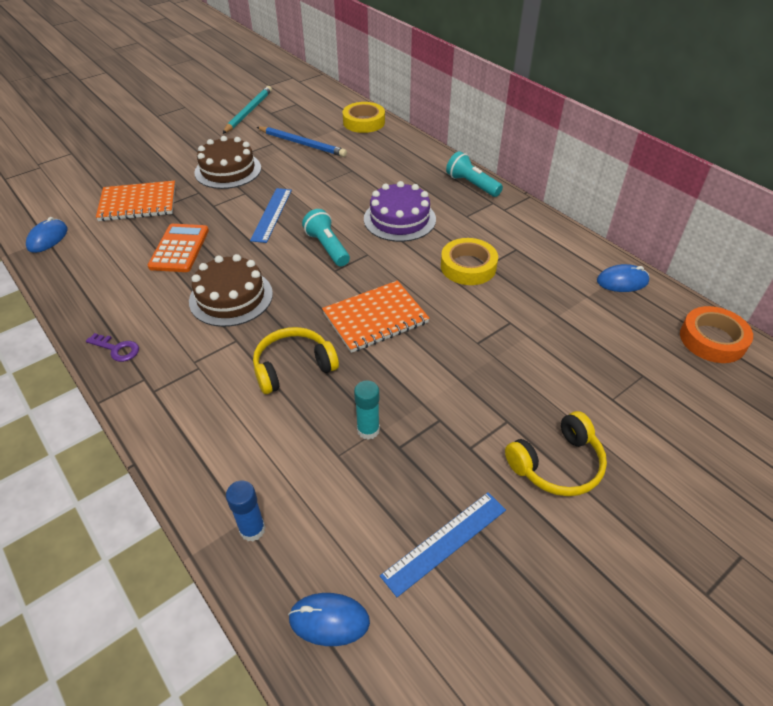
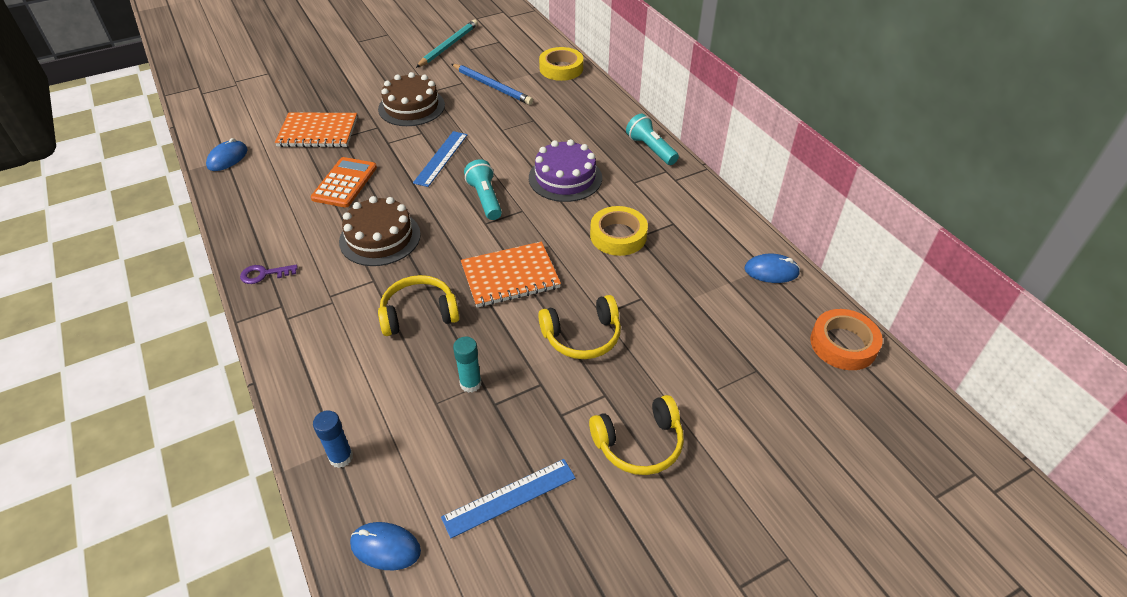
camera: 10 degrees right, 0 degrees up
(117, 349) = (264, 274): purple key -> purple key turned 135 degrees clockwise
(465, 366) = (582, 336): none -> yellow headphones

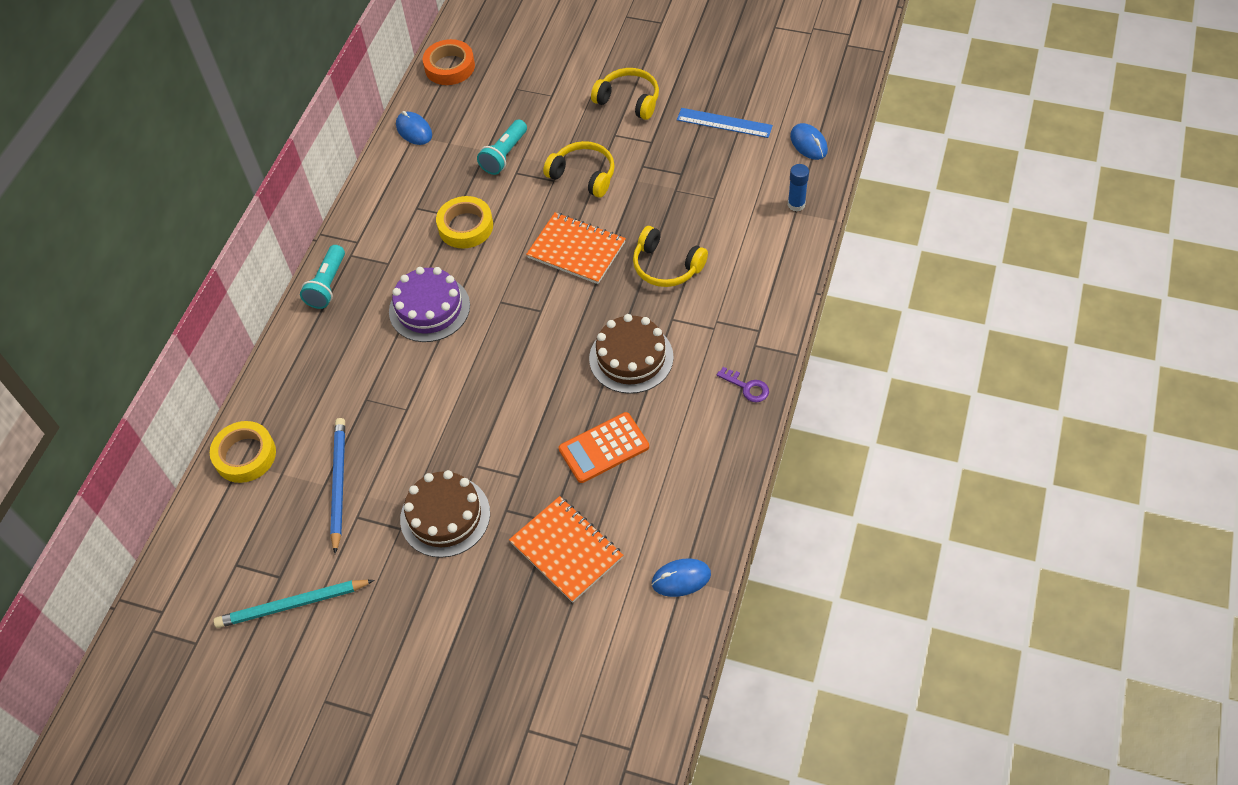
camera: 130 degrees left, 10 degrees up
(441, 158) = (496, 414): blue ruler -> none
(470, 384) = (682, 195): turquoise glue stick -> none
(485, 199) = (513, 335): turquoise flashlight -> turquoise flashlight (504, 155)

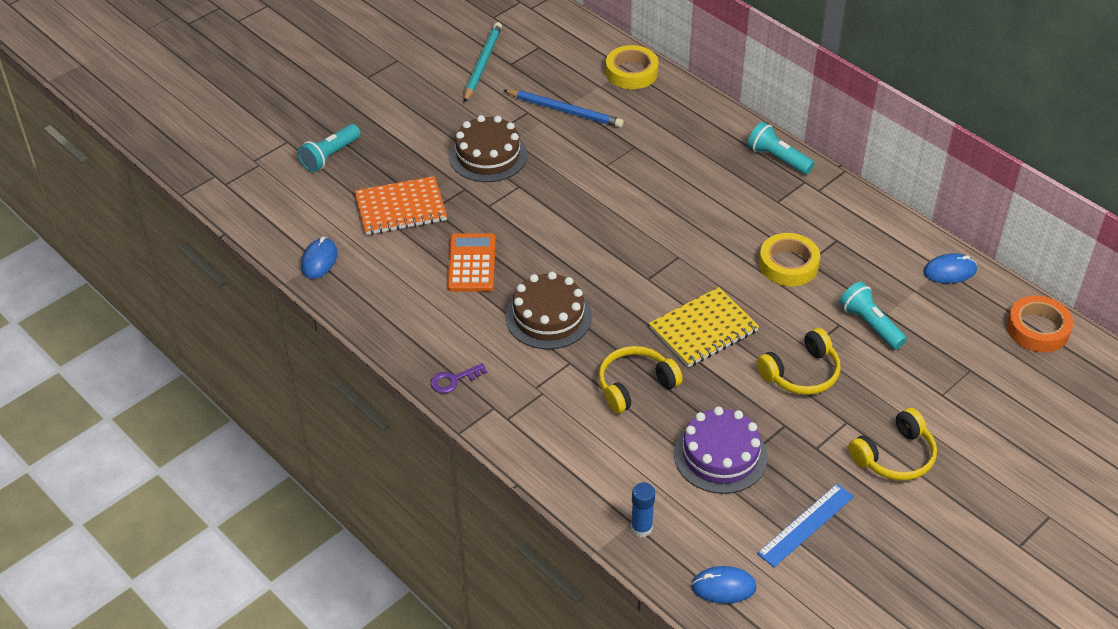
camera: 115 degrees right, 10 degrees down
(429, 308) = (704, 210): purple cake -> purple cake (720, 455)
(527, 668) = (330, 156): none -> turquoise flashlight
(576, 250) = (703, 329): orange notebook -> yellow notebook

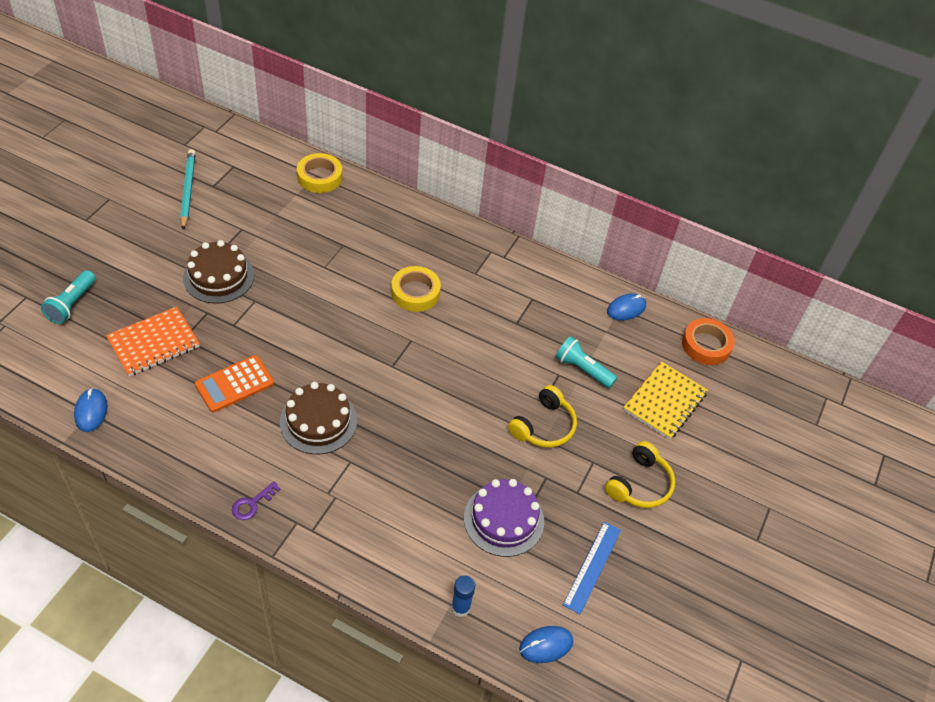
camera: 25 degrees left, 5 degrees up
(471, 263) = (234, 384): orange calculator -> orange calculator turned 105 degrees counterclockwise
(565, 111) = (274, 222): blue pencil -> none
(635, 386) = (413, 470): yellow headphones -> none
(703, 329) = (453, 404): yellow notebook -> yellow notebook (664, 402)
(778, 158) = (463, 234): turquoise flashlight -> none
(788, 264) = (502, 329): yellow tape -> yellow tape (415, 292)

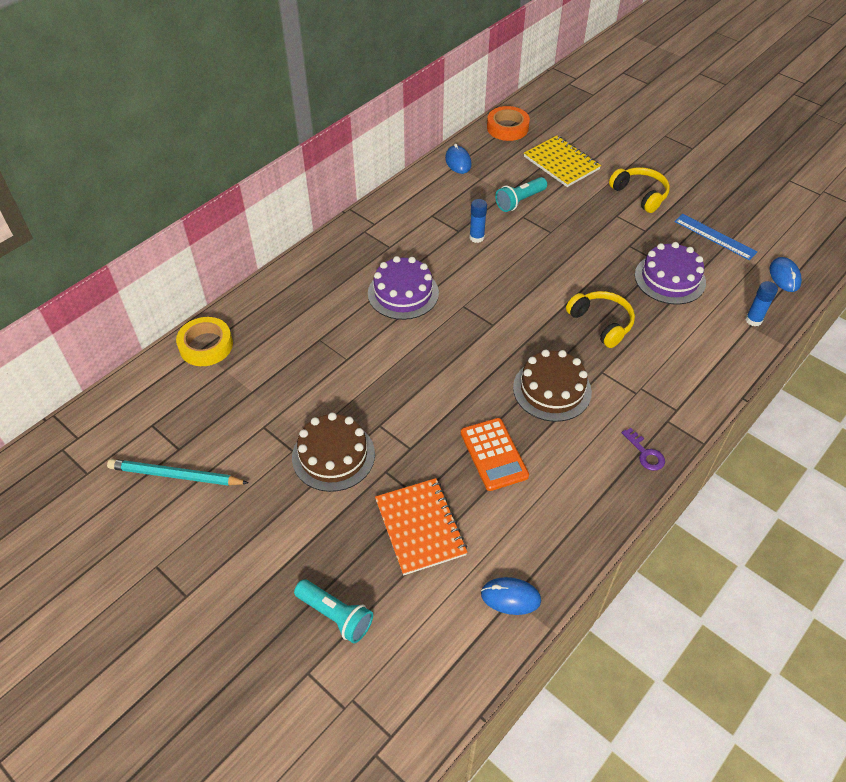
camera: 70 degrees left, 0 degrees up
(415, 292) = (403, 293): yellow tape -> purple cake
(511, 339) = (476, 237): none -> blue glue stick
(543, 426) = (577, 236): yellow headphones -> yellow headphones (601, 323)

